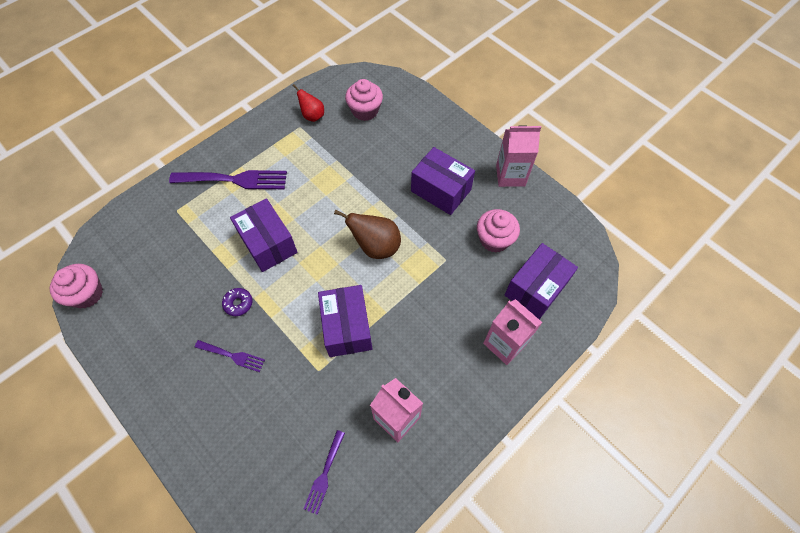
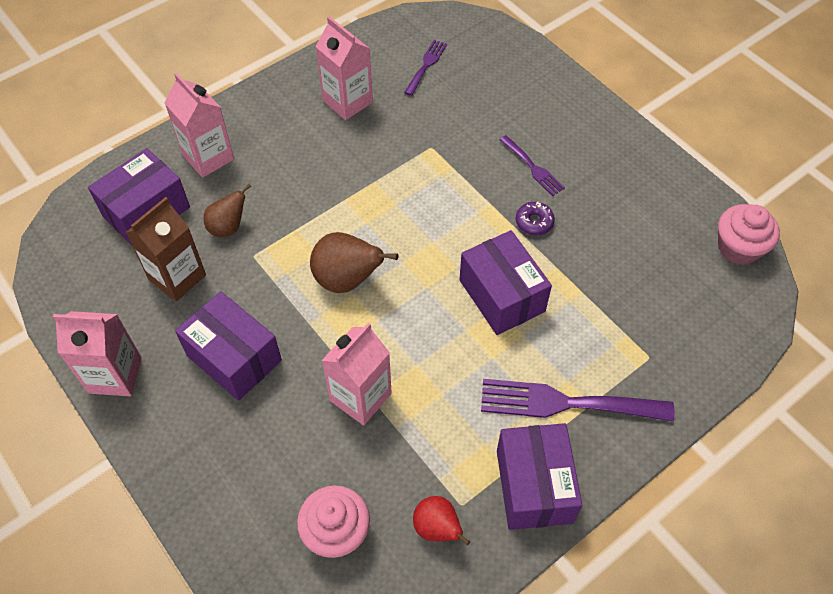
camera: 175 degrees left, 5 degrees down
(232, 356) = (533, 167): purple fork -> purple fork turned 150 degrees counterclockwise
(347, 327) = (395, 186): purple box -> purple box (534, 486)
(359, 174) = (360, 397): none -> pink carton
(470, 280) = (228, 227): none -> brown pear
(494, 239) = (177, 277): pink cupcake -> brown carton

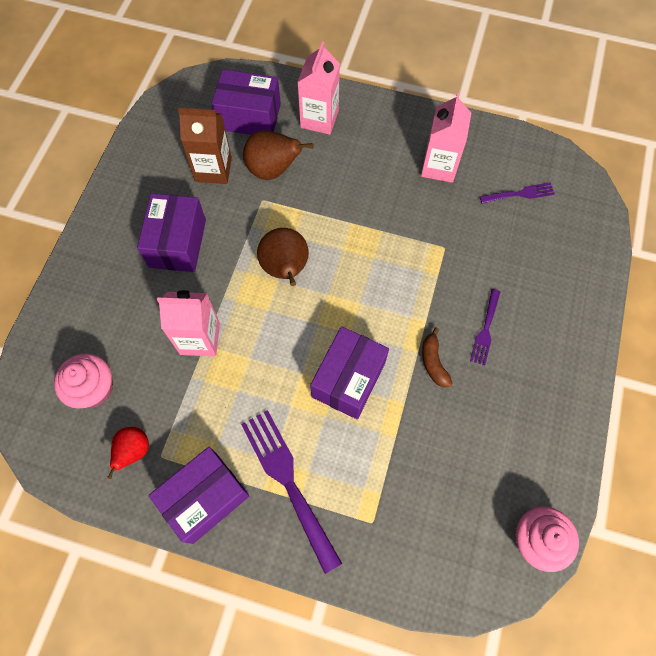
camera: 55 degrees right, 10 degrees up
(115, 375) = (121, 187): pink carton -> none
(228, 227) = (273, 170): brown pear -> brown pear, size x1.58
(534, 222) = (433, 362): purple donut -> brown banana

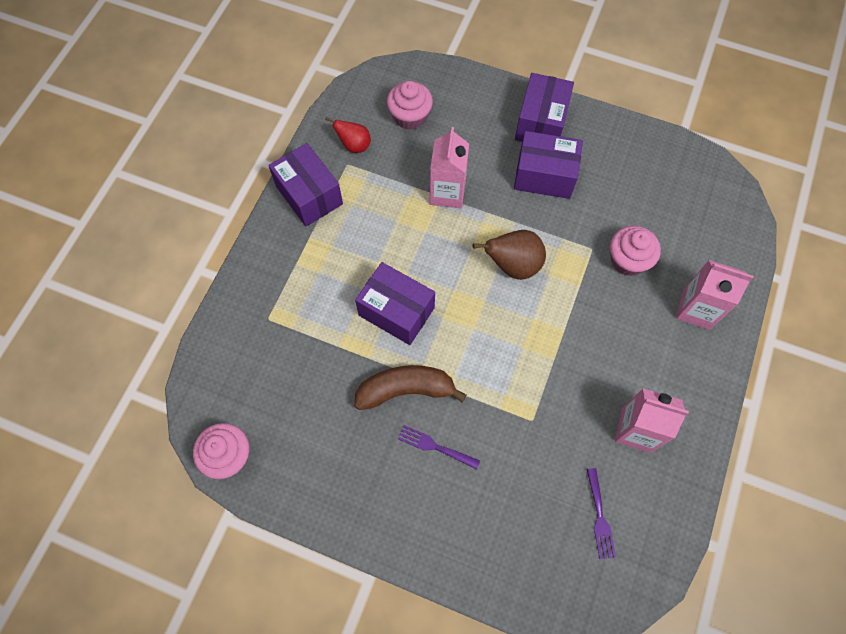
camera: 95 degrees right, 0 degrees up
(213, 169) = (627, 206): brown carton -> none
(249, 117) = (695, 241): purple box -> purple box (541, 123)
(273, 170) = (628, 260): brown pear -> pink cupcake
(288, 481) = (312, 256): purple fork -> none
(433, 362) = (405, 390): brown banana -> brown banana, size x1.80

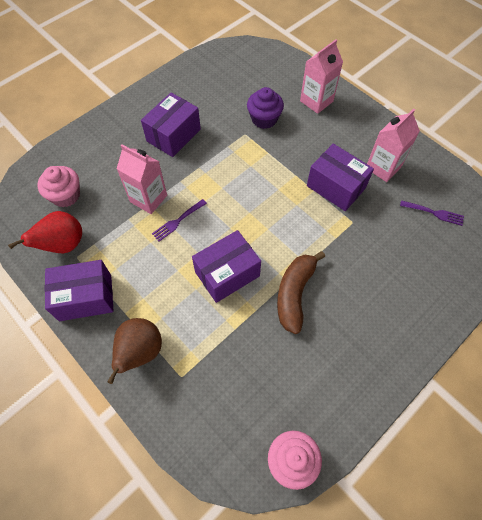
camera: 65 degrees left, 5 degrees down
(354, 145) = (63, 245): red pear -> red pear, size x1.58
(435, 446) = (347, 292): purple fork -> purple fork (177, 221)
(513, 265) = (231, 183): brown pear -> brown pear (140, 352)
(541, 123) = (131, 119): purple box -> purple box (336, 187)
(628, 260) = (264, 119): pink cupcake -> purple cupcake

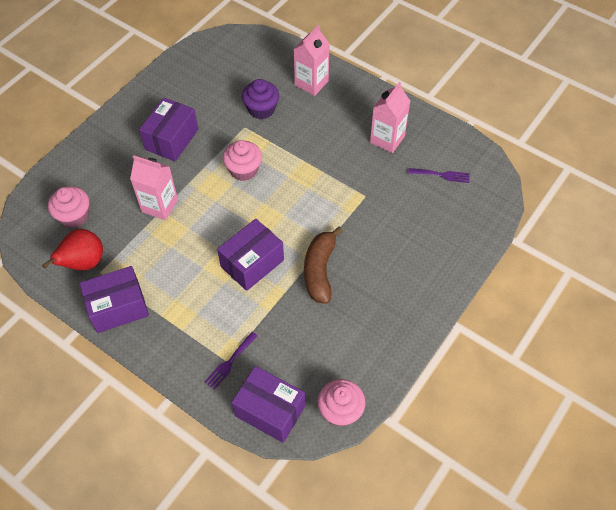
camera: 10 degrees left, 5 degrees down
(140, 352) = (183, 346): brown pear -> none
(177, 221) = (194, 222): purple fork -> purple fork (230, 362)
(236, 176) = (244, 170): none -> pink cupcake
(336, 187) = (344, 165): purple box -> purple box (270, 411)

